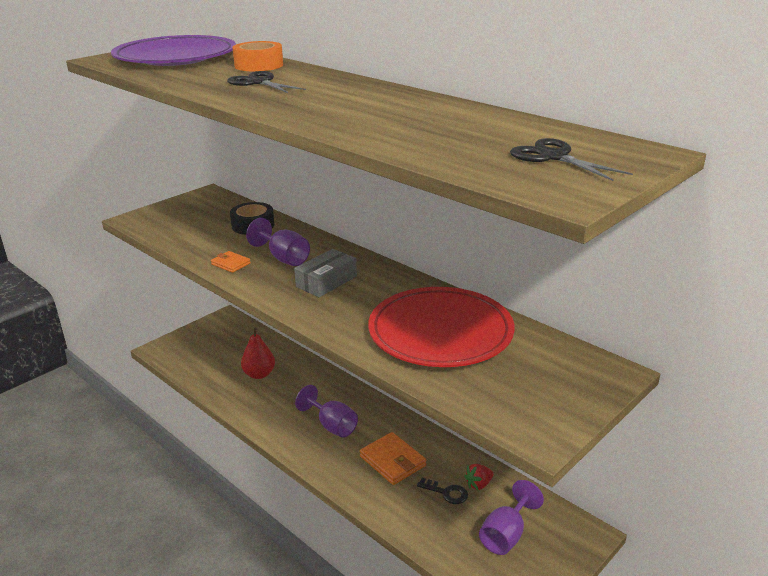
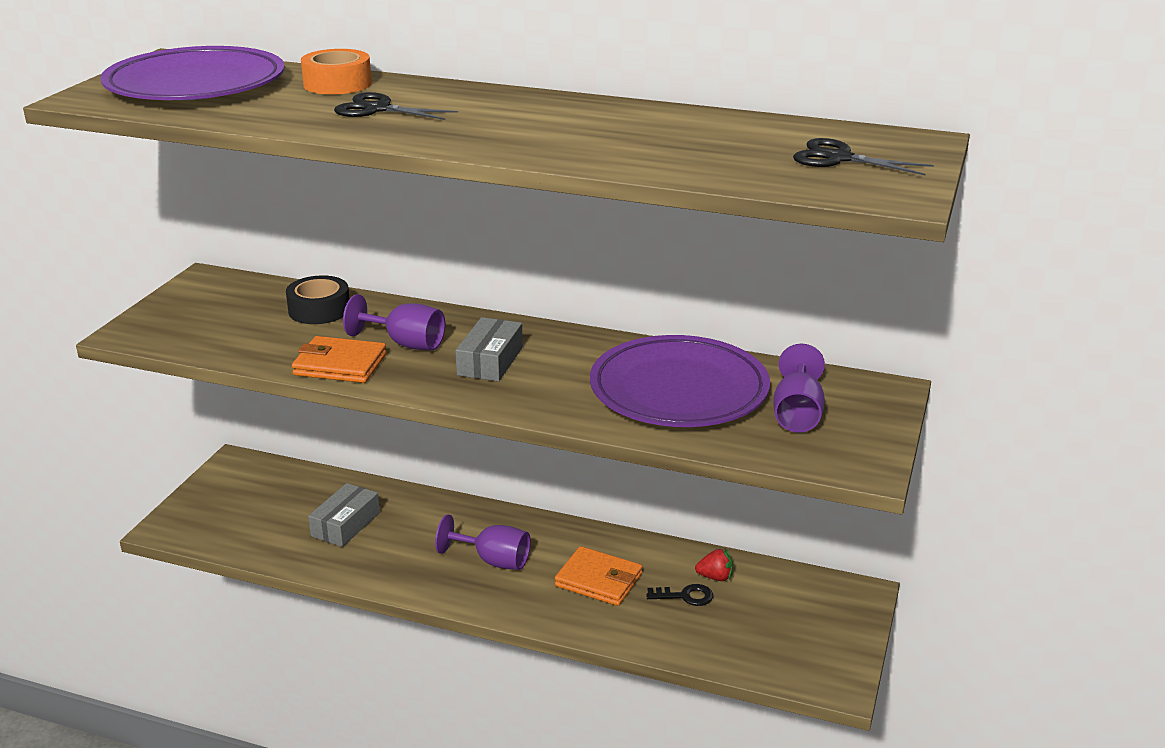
camera: 25 degrees left, 0 degrees up
(230, 264) = (340, 365): orange wallet -> orange wallet, size x1.74
(259, 374) = (345, 524): red pear -> grey box
(440, 333) = (679, 390): red plate -> purple plate
(478, 484) = (715, 577): red strawberry -> red strawberry turned 120 degrees counterclockwise
(506, 535) = (779, 620): purple goblet -> purple goblet (797, 414)

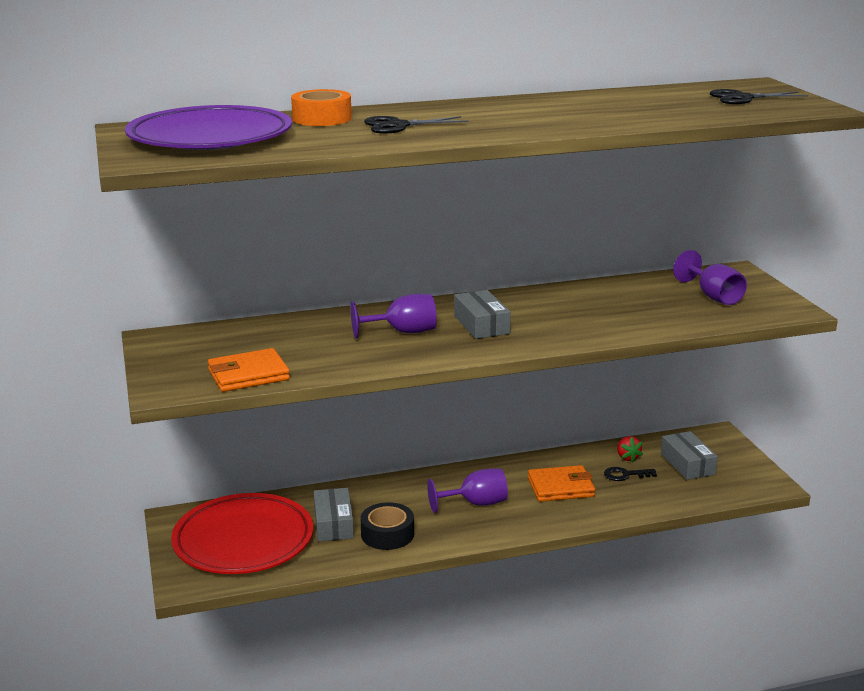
camera: 35 degrees left, 5 degrees down
(256, 508) = (243, 540): none -> red plate
(319, 310) = (295, 331): black tape -> black tape (387, 534)
(340, 365) = (380, 358): orange wallet -> orange wallet (248, 375)
(679, 390) = (627, 305): purple plate -> none
(685, 596) = (625, 475): black key -> black key turned 150 degrees counterclockwise
(715, 577) = (627, 457): red strawberry -> red strawberry turned 105 degrees clockwise
(773, 614) = (687, 464): none -> grey box

